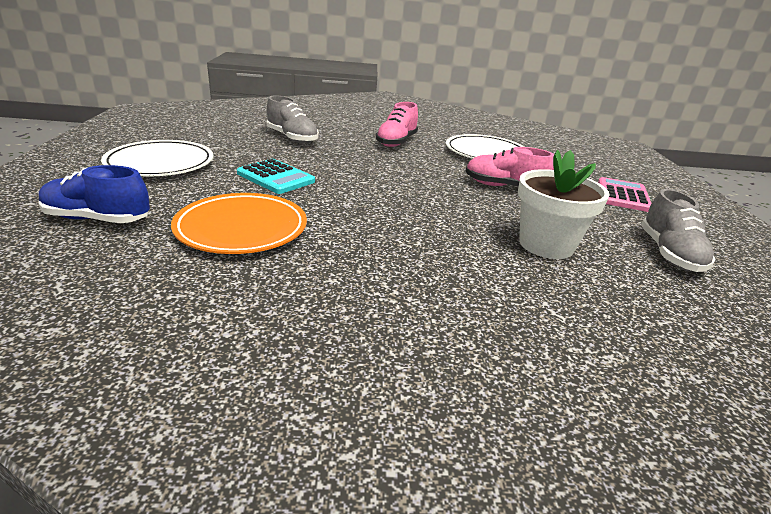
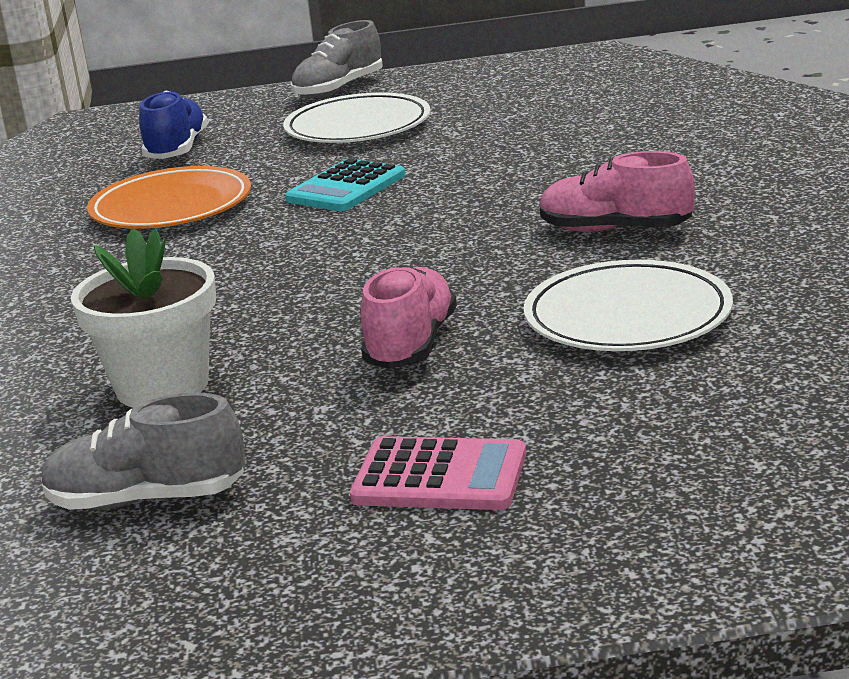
camera: 90 degrees right, 5 degrees down
(292, 138) = (547, 159): grey shoe -> grey shoe (339, 89)

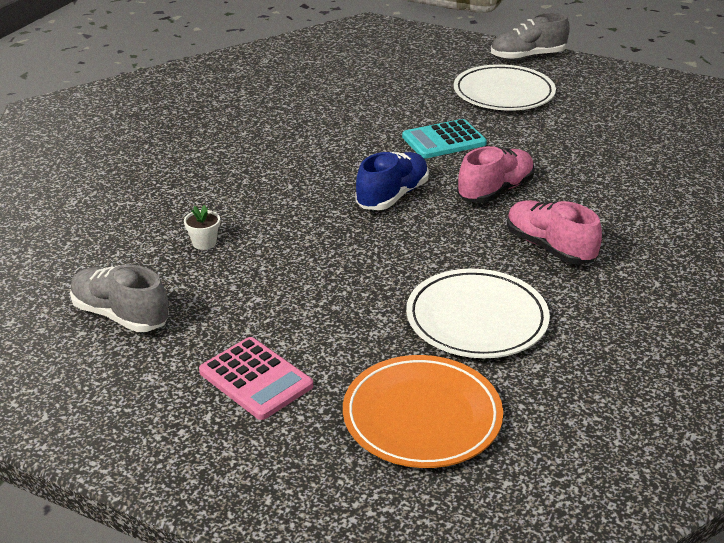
camera: 30 degrees right, 10 degrees up
(162, 386) = (204, 243): white flower pot -> white flower pot, size x0.42
(171, 207) = (342, 113): orange plate -> orange plate (422, 416)
(177, 150) = (391, 69): blue shoe -> blue shoe (392, 196)
(411, 345) = (345, 278): pink shoe -> pink shoe (495, 191)

